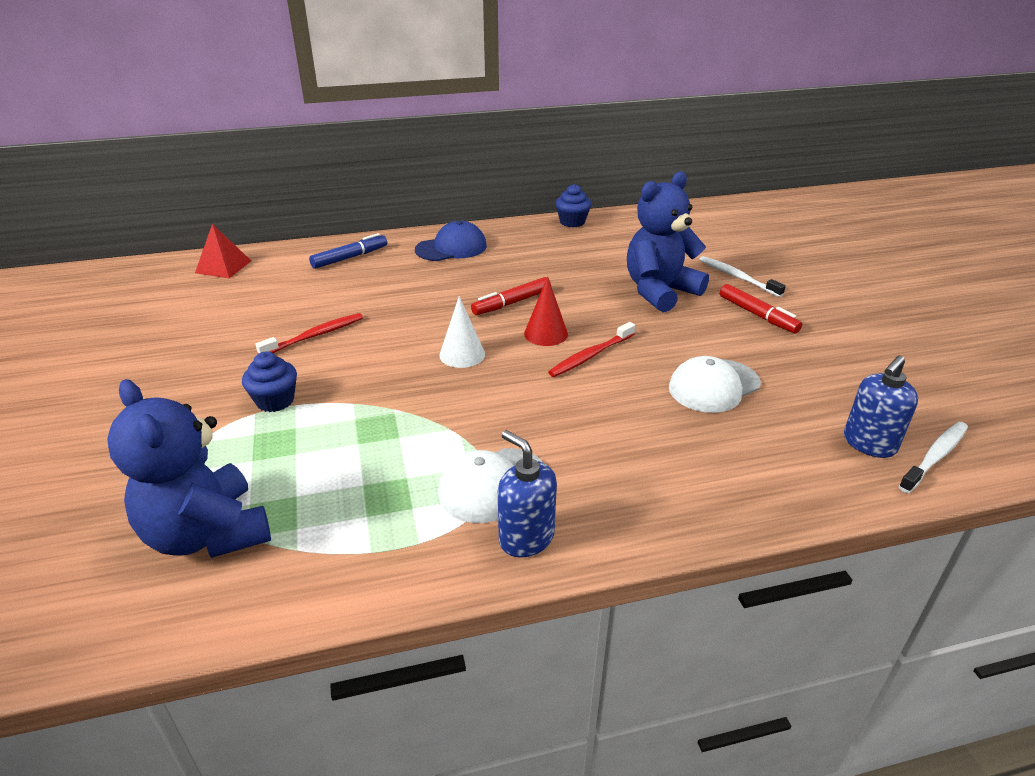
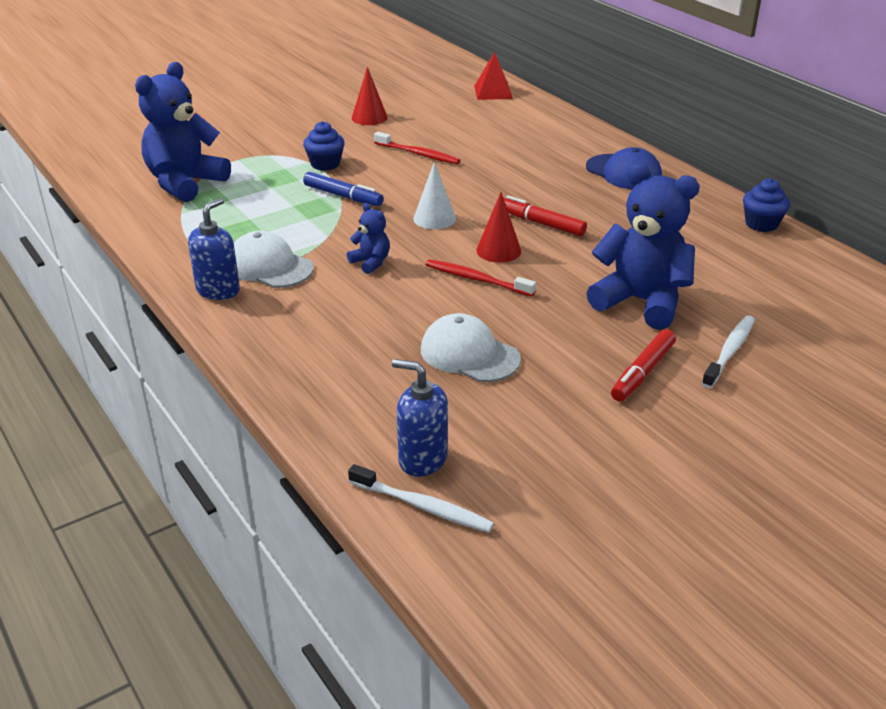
camera: 70 degrees right, 0 degrees up
(189, 348) = (369, 117): none -> red cone
(350, 257) = (557, 133): blue marker -> blue marker (343, 196)
(526, 410) = (371, 262): none -> blue teddy bear

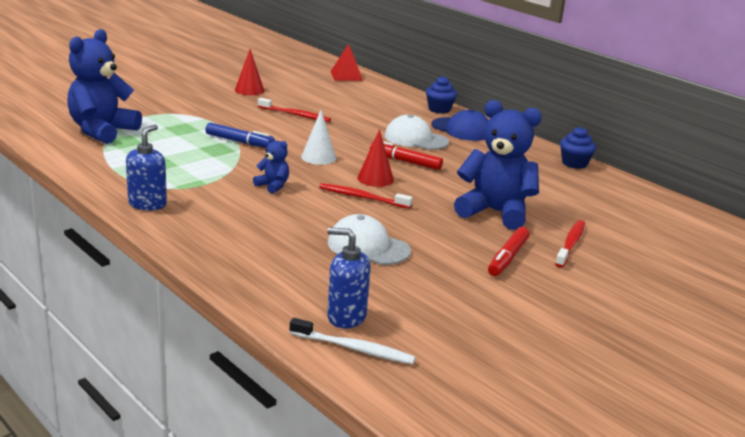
camera: 10 degrees left, 10 degrees down
(269, 266) = (188, 188): white cap -> white cap (416, 139)
(325, 164) = (219, 120): blue cupcake -> blue cupcake (439, 109)
(729, 352) = (570, 244): white toothbrush -> red toothbrush

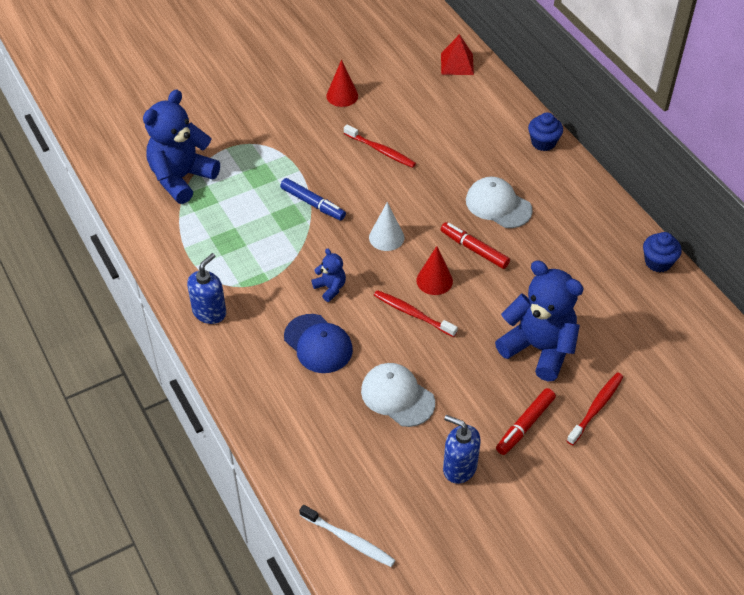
camera: 15 degrees right, 25 degrees up
(346, 317) = (352, 497): blue soap dispenser -> blue soap dispenser (459, 467)
(461, 129) = (555, 187): blue cap -> blue cap (318, 344)

